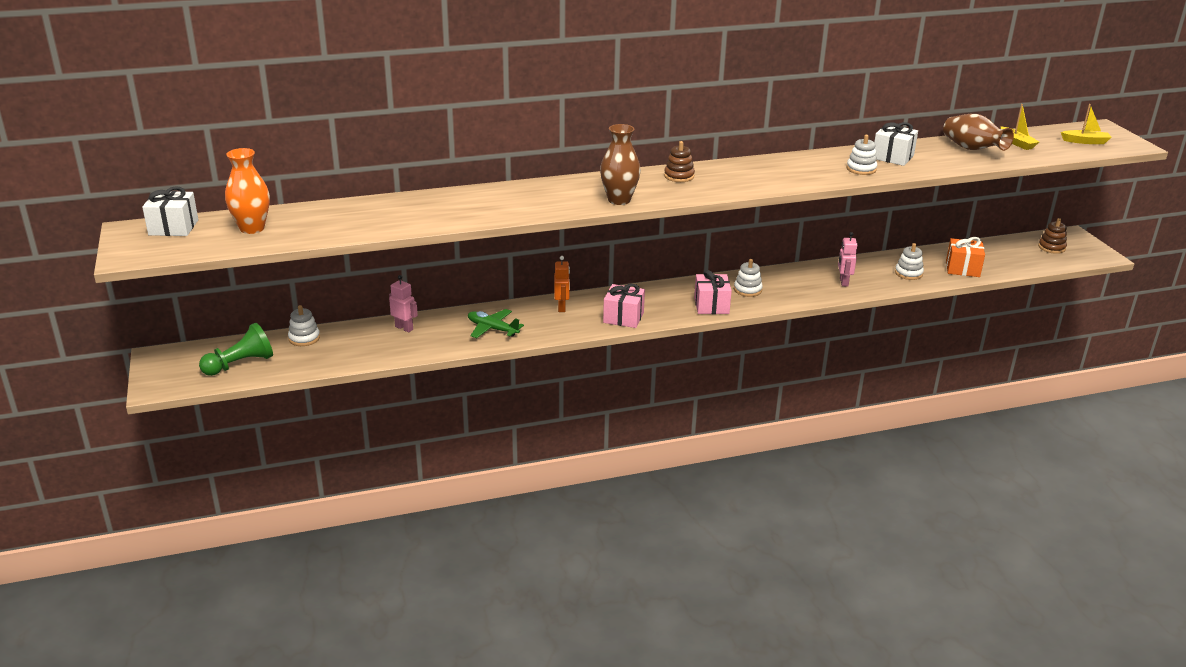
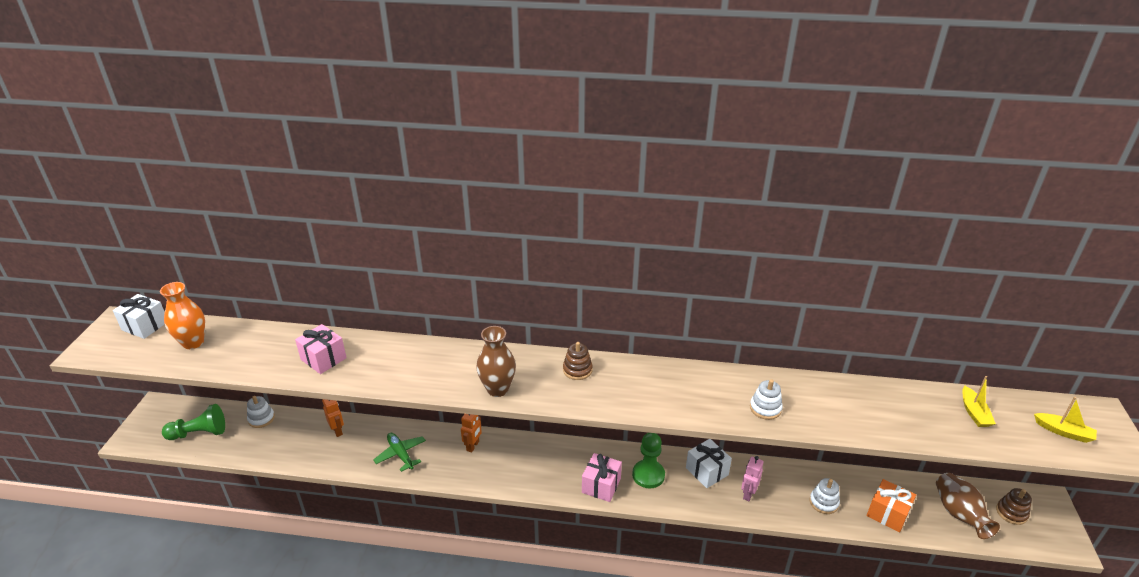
camera: 25 degrees right, 5 degrees up
(404, 328) = (337, 431): pink robot -> orange robot
(623, 317) = (514, 475): pink gift -> pink gift (323, 359)
(747, 290) = (648, 475): white stacking toy -> green pawn
(892, 157) = (813, 398): white gift -> white gift (707, 471)
(972, 149) = (912, 409): brown vase -> brown vase (958, 514)

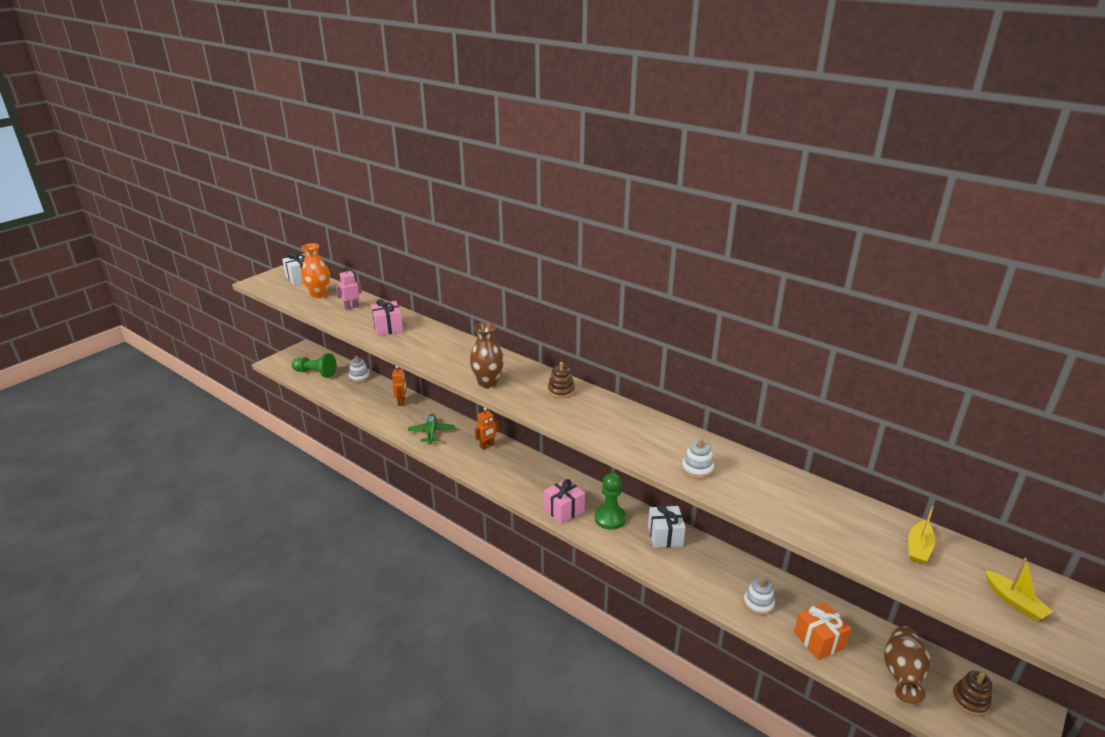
camera: 30 degrees right, 5 degrees down
(748, 494) = (689, 567): pink robot -> pink robot (351, 307)

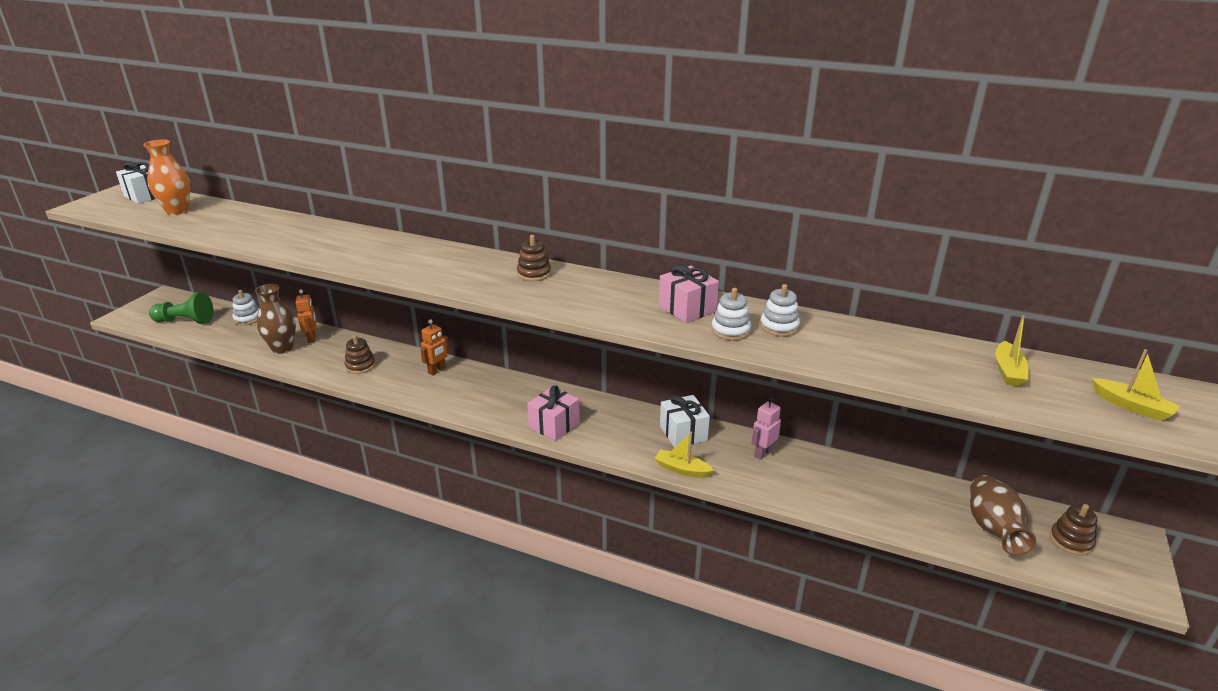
camera: 15 degrees left, 0 degrees up
(351, 307) = (228, 219): pink robot -> pink robot (763, 453)
(388, 327) = (284, 235): pink gift -> pink gift (687, 309)
(431, 432) = (360, 366): green plane -> brown stacking toy
(488, 383) = (438, 277): brown vase -> brown vase (282, 348)
(610, 518) = (612, 425): green pawn -> none
(653, 568) = (682, 469): none -> yellow boat
(758, 604) = (813, 486): white stacking toy -> white stacking toy (779, 327)
(819, 640) = (893, 511): orange gift -> none

